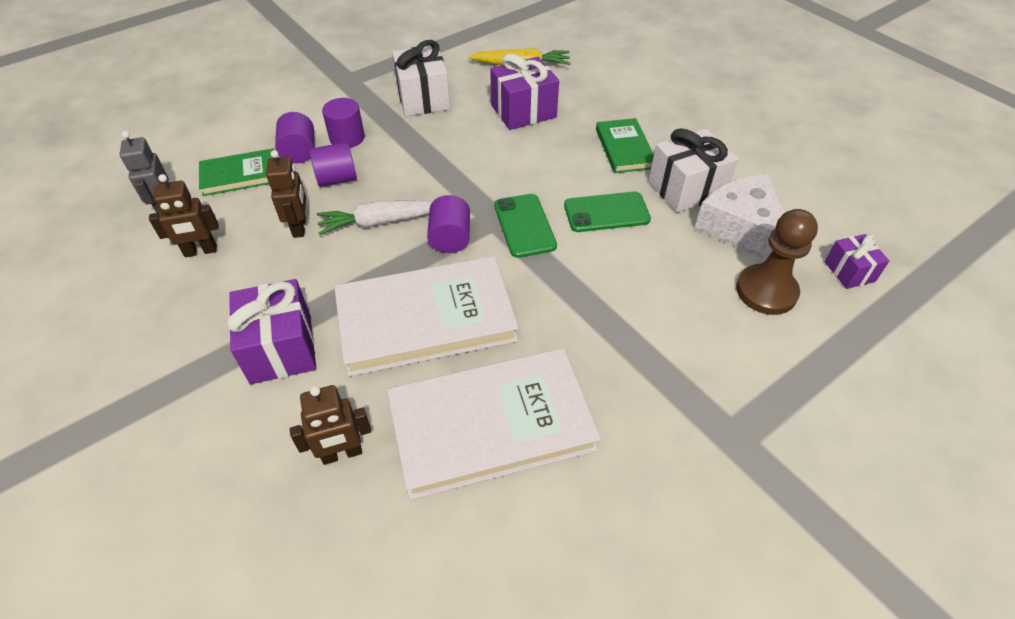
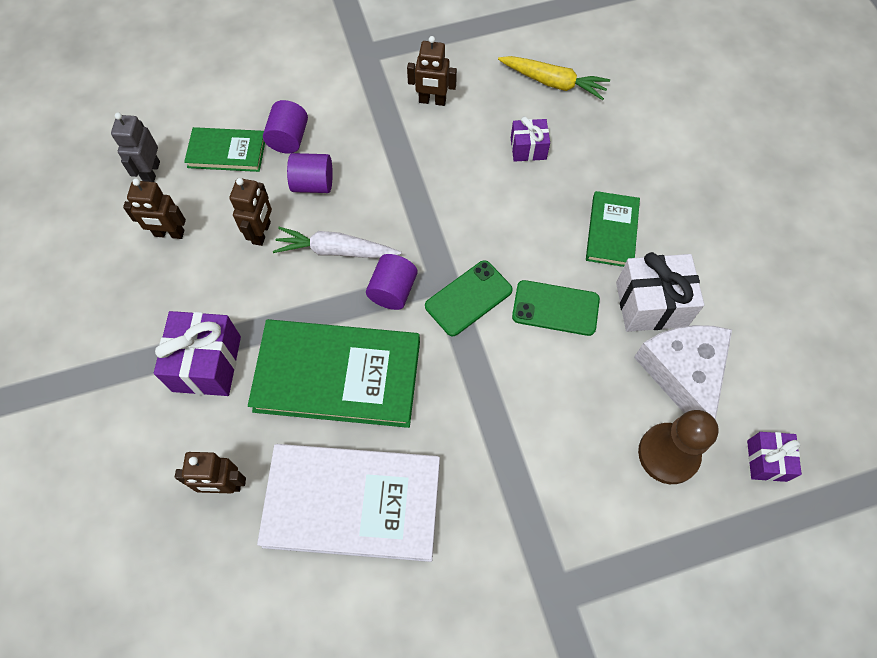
camera: 20 degrees right, 15 degrees up
(347, 138) = (339, 133): purple cylinder -> none
(423, 98) = (432, 101): white gift -> brown robot
(426, 320) = (337, 376): white book -> green book
(523, 111) = (528, 148): purple gift -> purple gift, size x0.59
(524, 225) = (468, 298): green phone -> green phone turned 45 degrees clockwise

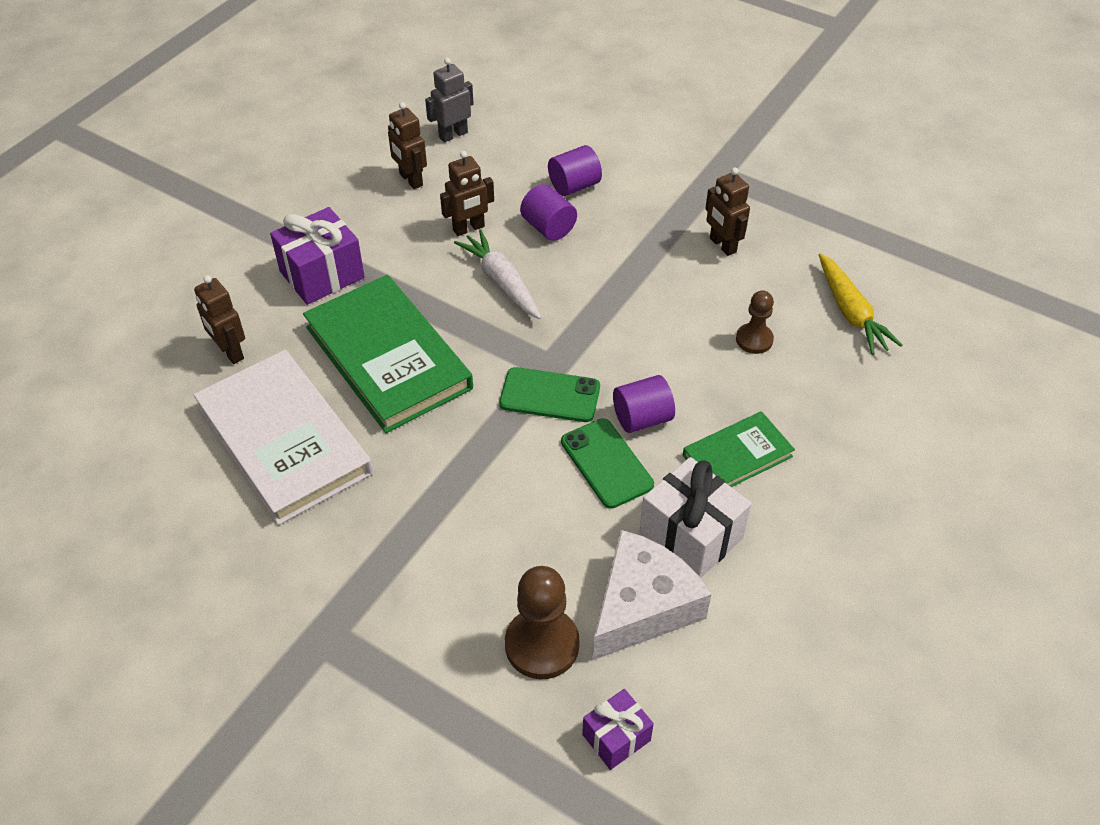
camera: 50 degrees right, 15 degrees down
(227, 152) = (519, 161): green book -> none
(393, 291) = (502, 341): purple cylinder -> purple cylinder (642, 418)
(528, 148) = (754, 340): purple gift -> brown pawn

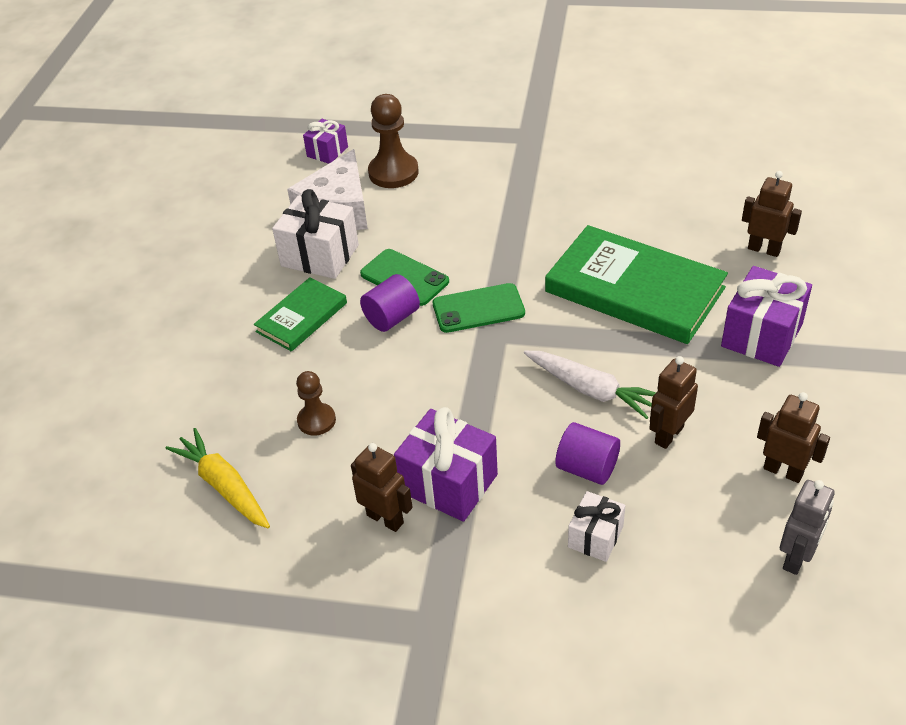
camera: 160 degrees right, 5 degrees down
(284, 440) = (656, 211): white book -> none
(574, 186) = (595, 537): purple cylinder -> white gift
(661, 253) = (448, 483): none -> purple gift

